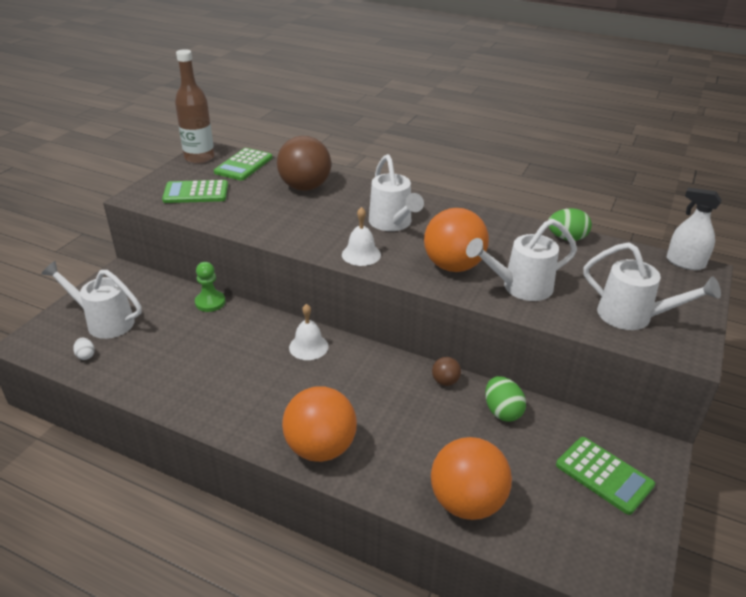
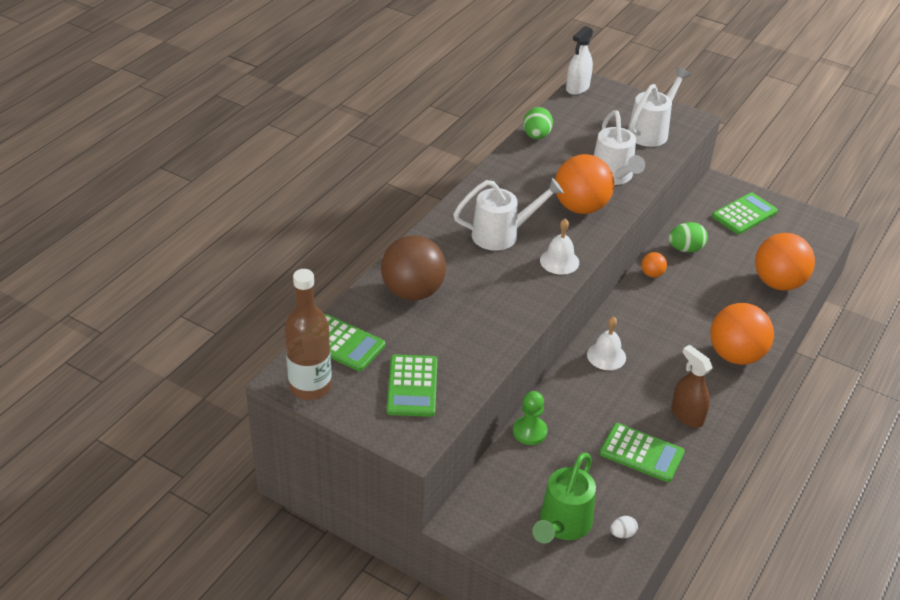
camera: 85 degrees left, 5 degrees up
(104, 322) = (562, 525): white watering can -> green watering can
(178, 369) = (641, 453): none -> green calculator
(226, 402) = (687, 415): none -> brown spray bottle
(445, 381) = (652, 274): brown ball -> orange ball

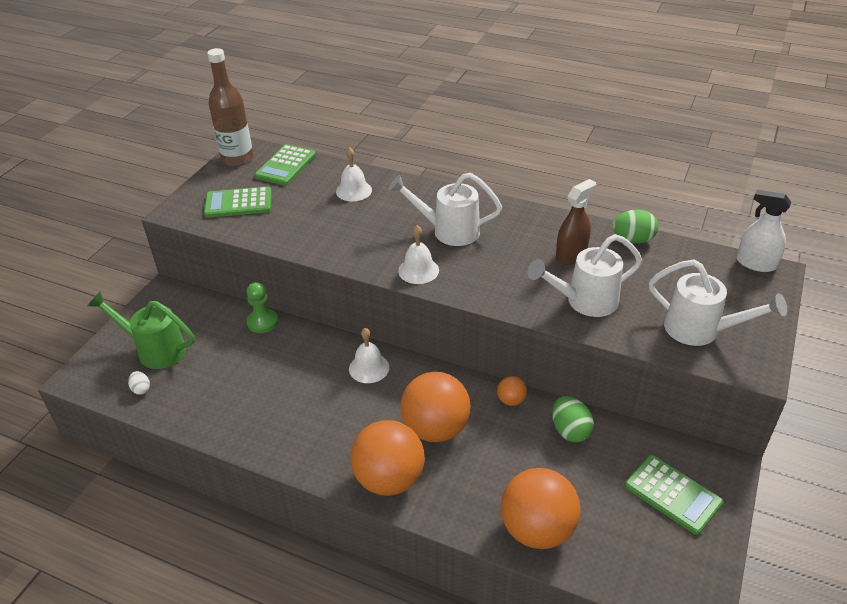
camera: 85 degrees right, 0 degrees up
(413, 292) = (354, 190): brown ball -> white bell
(501, 234) = (449, 231): white watering can -> white watering can turned 120 degrees clockwise
(581, 207) = (515, 279): orange ball -> orange ball (435, 428)
(641, 453) = (237, 399): green calculator -> none
(687, 415) = (290, 434): brown spray bottle -> brown spray bottle (571, 255)

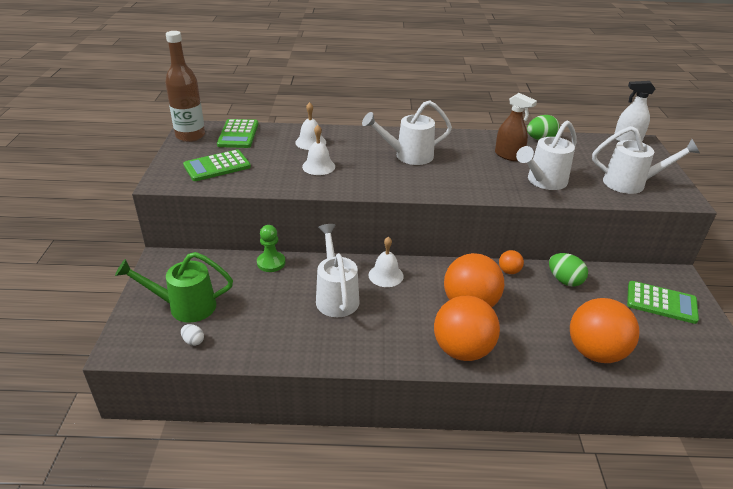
camera: 25 degrees left, 5 degrees down
(301, 379) = (336, 296): none -> white watering can
(418, 270) = (407, 185): white bell -> white bell (318, 166)
(571, 255) = (508, 155): brown spray bottle -> brown spray bottle turned 105 degrees clockwise

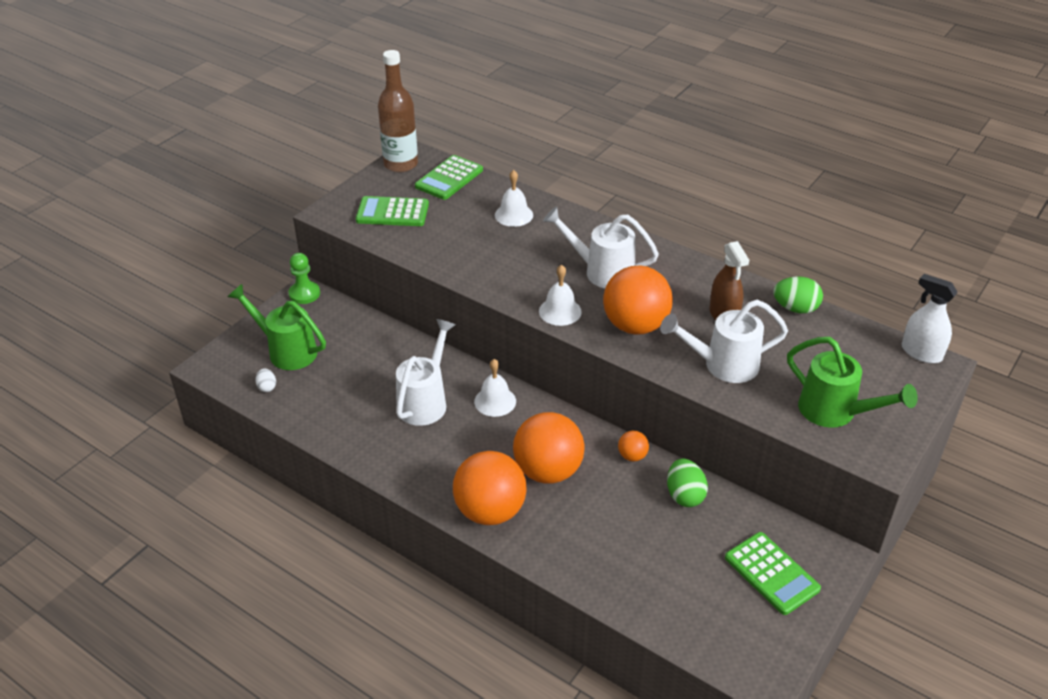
camera: 35 degrees right, 5 degrees up
(271, 263) = (397, 339): green pawn -> green pawn (304, 294)
(318, 166) = (491, 249): white bell -> white bell (560, 311)
(595, 352) = (624, 582): orange ball -> orange ball (635, 326)
(630, 183) = (834, 412): white watering can -> green watering can

